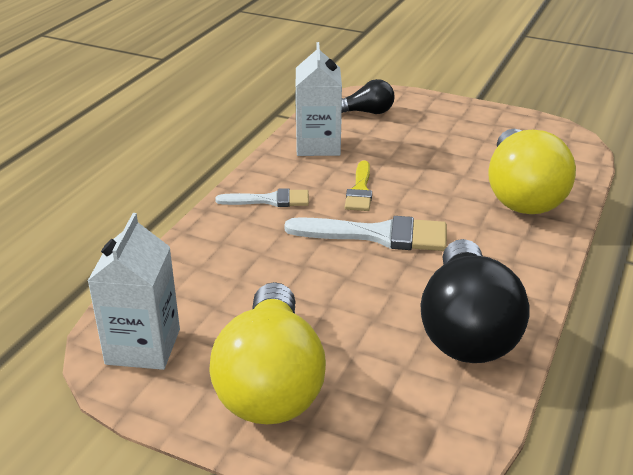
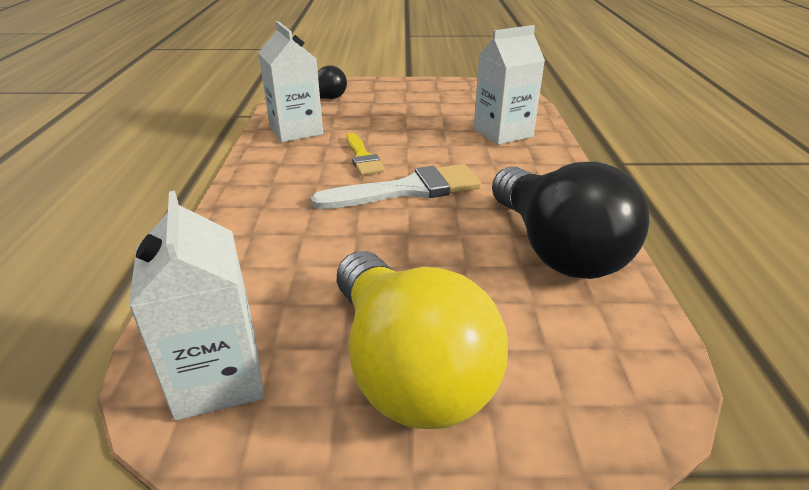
camera: 25 degrees left, 0 degrees up
(269, 200) = (278, 184): white brush -> none
(521, 194) = (503, 133): yellow light bulb -> white carton

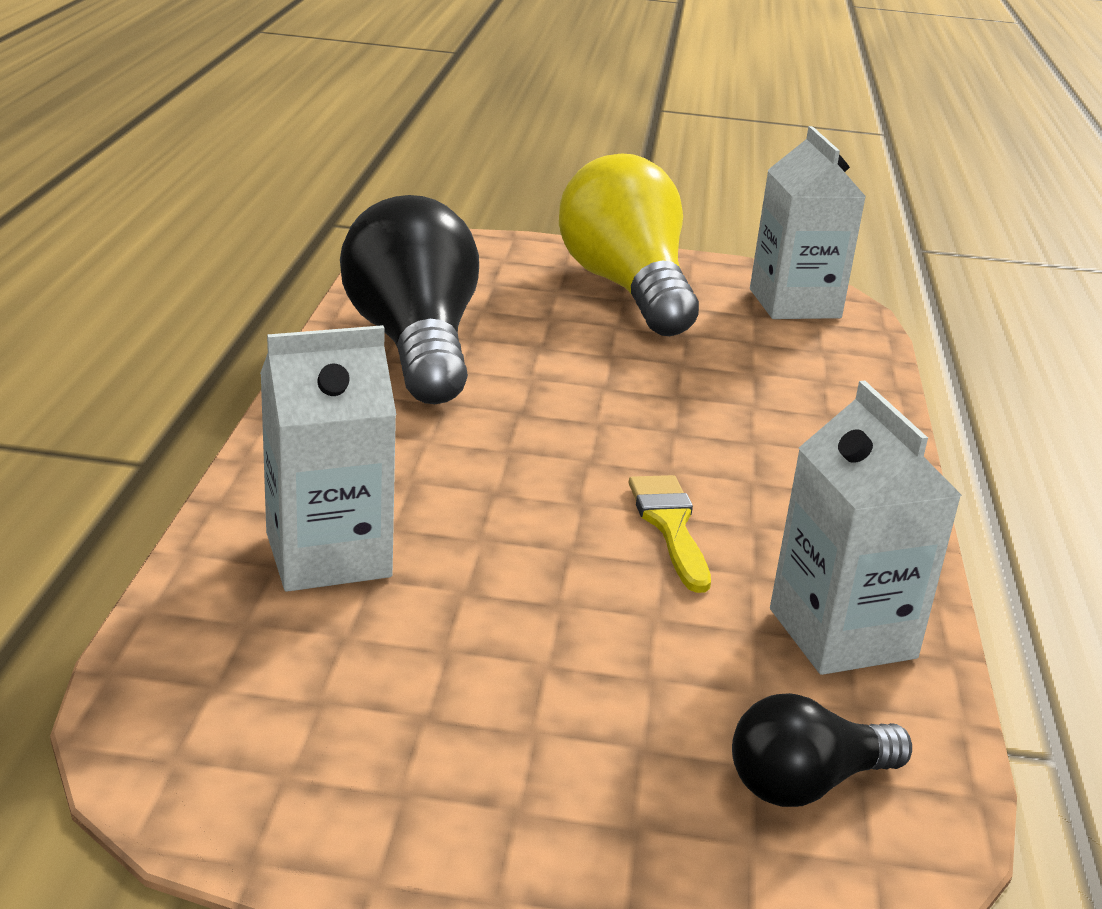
camera: 175 degrees left, 5 degrees down
(408, 190) = (590, 446): white brush -> none

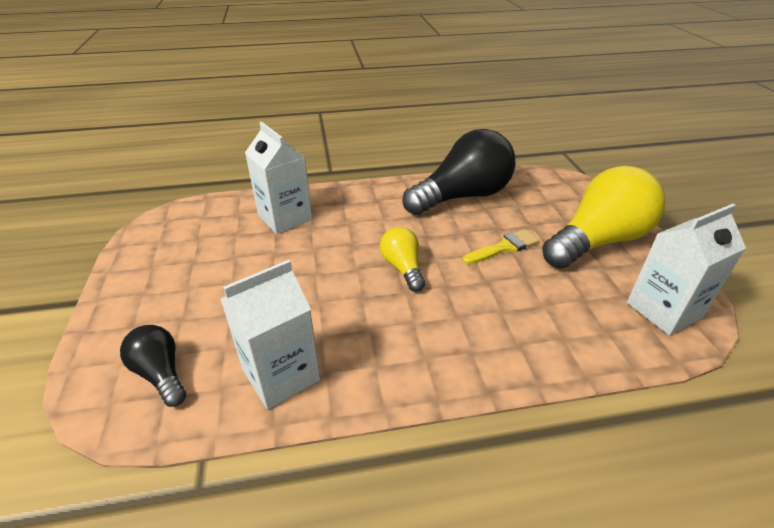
camera: 75 degrees right, 10 degrees up
(605, 457) = (403, 268): none -> yellow light bulb
(670, 526) = (351, 299): yellow brush -> yellow brush (504, 247)

